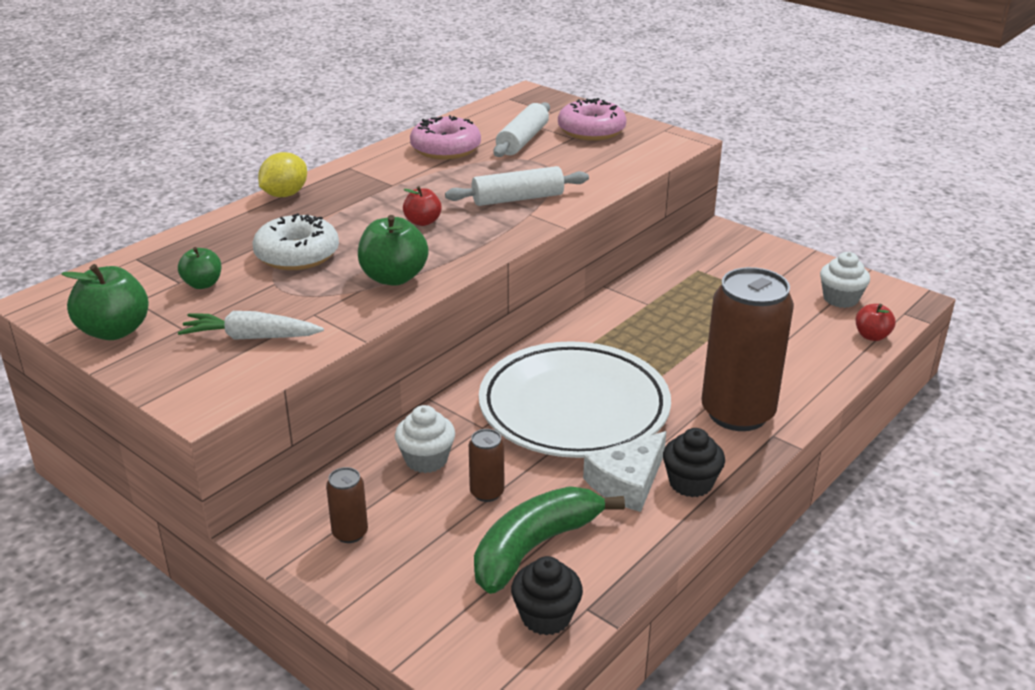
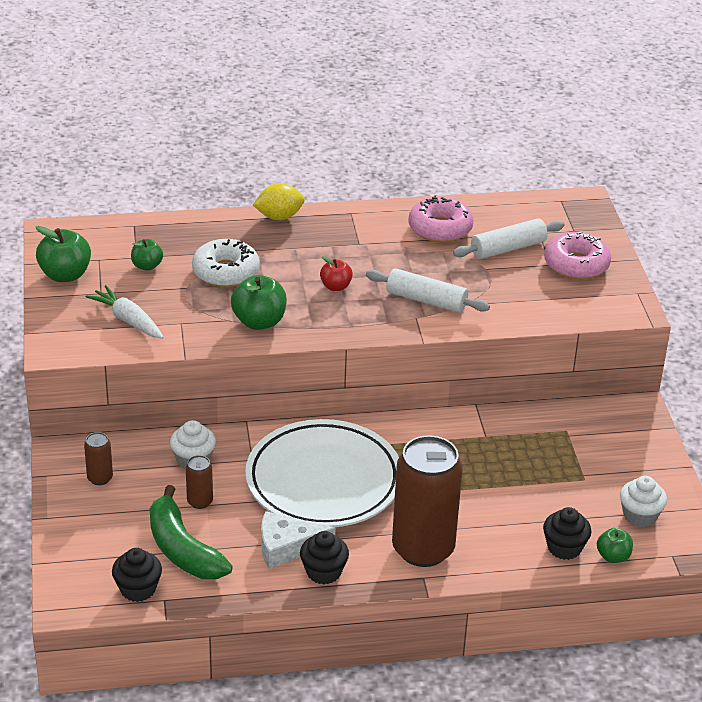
camera: 40 degrees right, 5 degrees up
(534, 547) = (183, 549): green banana -> green banana turned 120 degrees counterclockwise
(831, 349) = (564, 548): none -> black cupcake
(872, 336) = (613, 556): red apple -> green apple

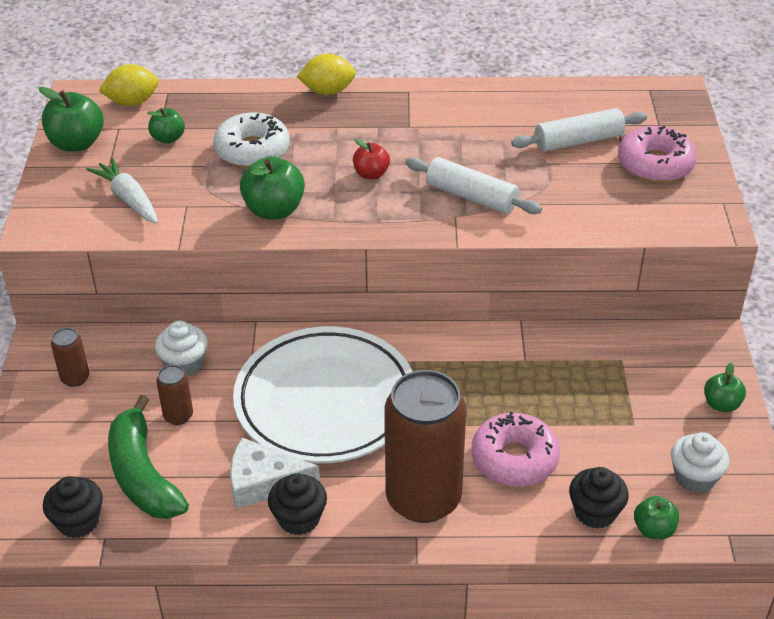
camera: 10 degrees right, 5 degrees up
(104, 236) = (132, 102): none -> yellow lemon
(440, 228) = (505, 114): pink donut -> pink donut (514, 459)
(653, 459) = (721, 404): none -> green apple

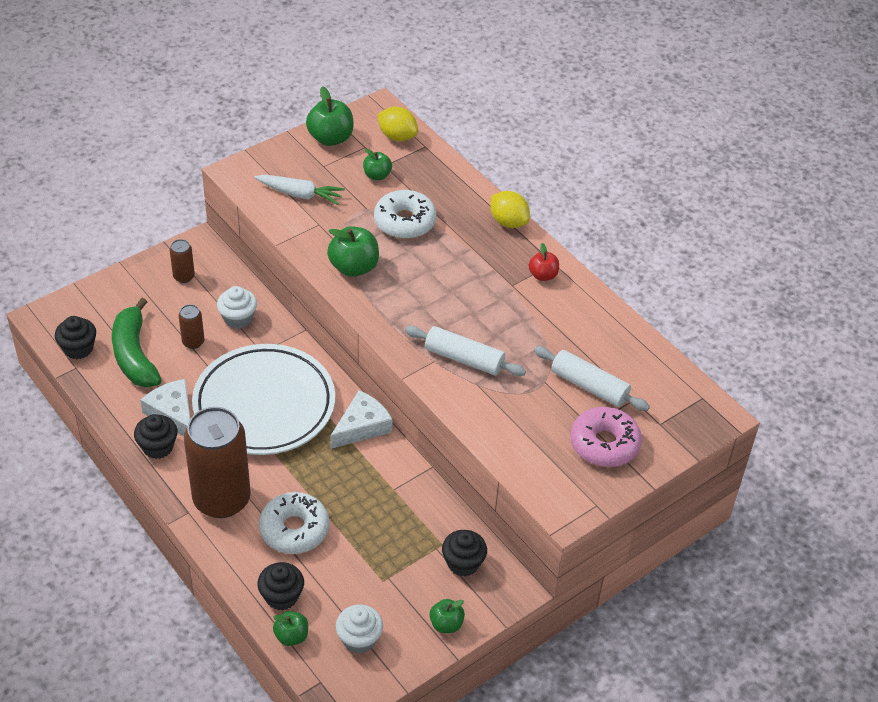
camera: 50 degrees right, 5 degrees up
(128, 199) = (300, 194): white carrot -> white carrot turned 90 degrees clockwise
(143, 474) = (134, 355): green banana -> green banana turned 45 degrees counterclockwise
(371, 174) = (437, 294): red apple -> red apple (543, 275)
(425, 343) = (362, 426): none -> white cheese
(471, 196) = (464, 358): white rolling pin -> white rolling pin turned 60 degrees counterclockwise
(514, 459) = (294, 529): pink donut -> white donut
(656, 356) = (463, 563): none -> black cupcake

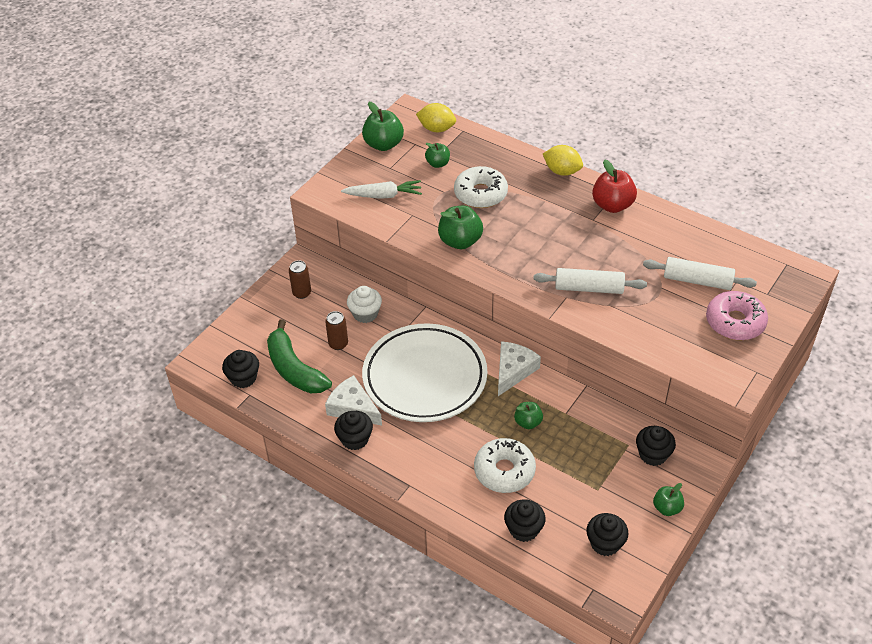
camera: 15 degrees left, 0 degrees up
(222, 499) = (431, 465): brown can -> none
(291, 636) = (549, 559): green apple -> green apple (528, 422)
(359, 639) = (605, 543): white cupcake -> black cupcake
(543, 275) = (612, 205): red apple -> red apple, size x1.67

